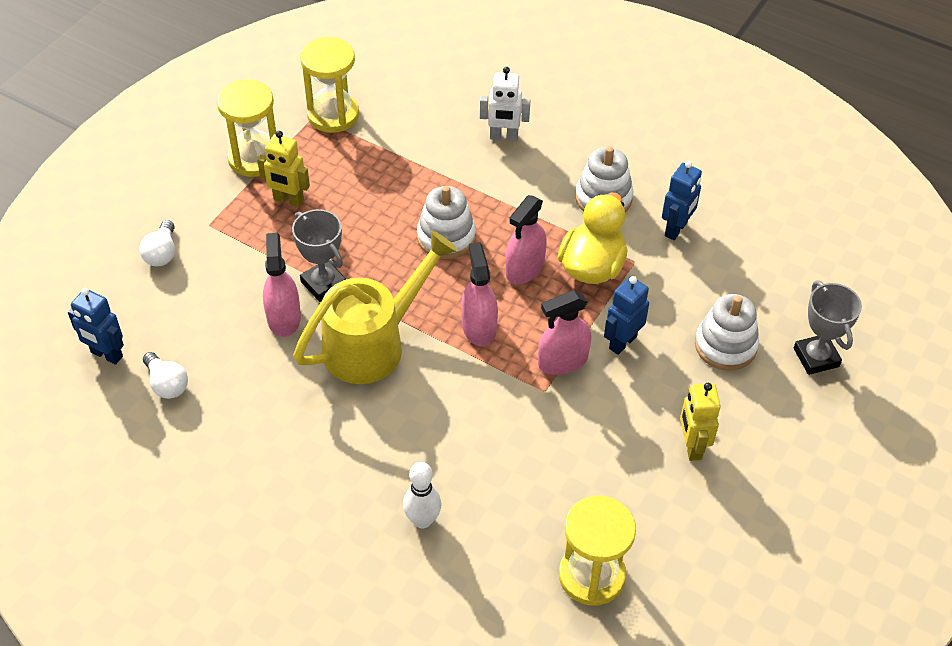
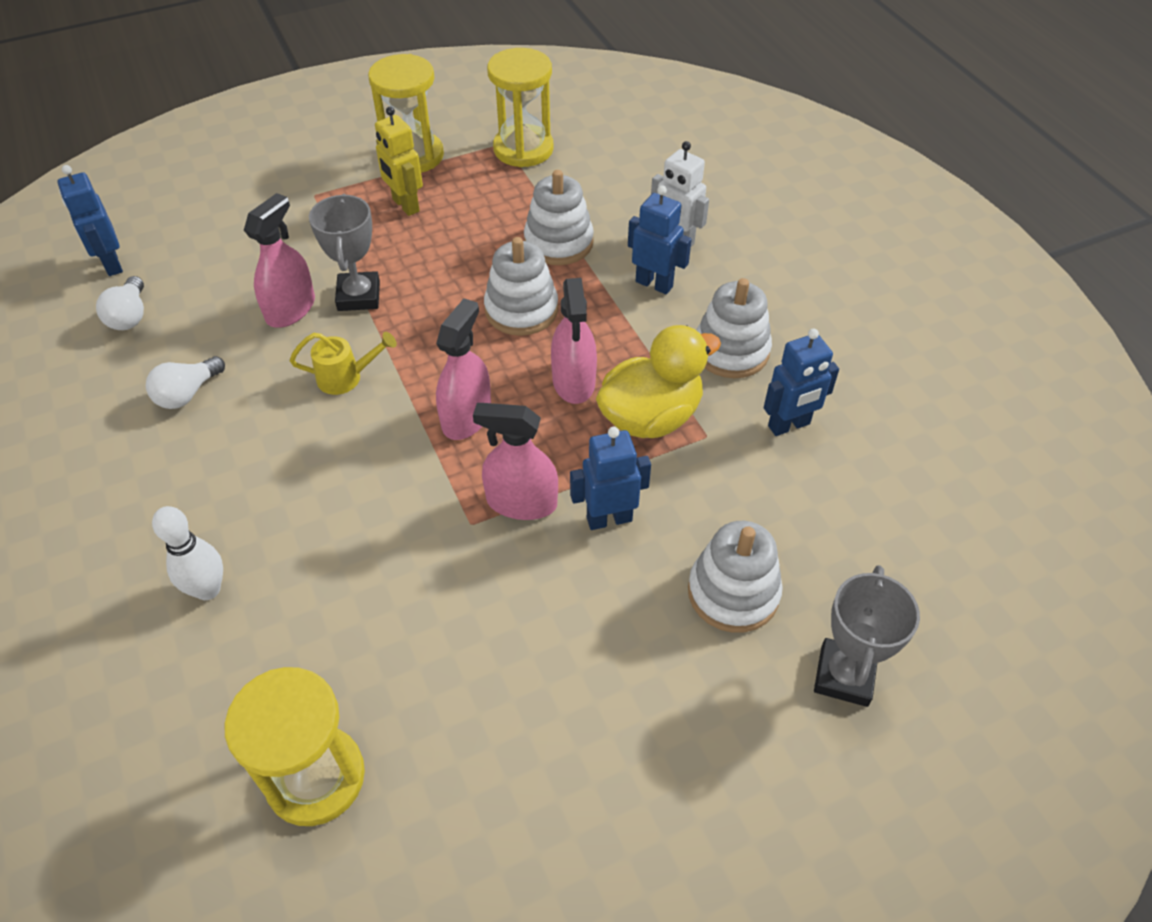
camera: 35 degrees right, 0 degrees up
(162, 253) = (249, 200): white light bulb -> white light bulb (187, 394)
(373, 344) = (346, 377): yellow watering can -> yellow watering can, size x0.44
(426, 176) = (558, 242): none -> white stacking toy
(516, 175) = (654, 284): none -> blue robot
(525, 268) = (574, 381): pink spray bottle -> pink spray bottle turned 75 degrees counterclockwise
(691, 446) = (580, 693): yellow robot -> none

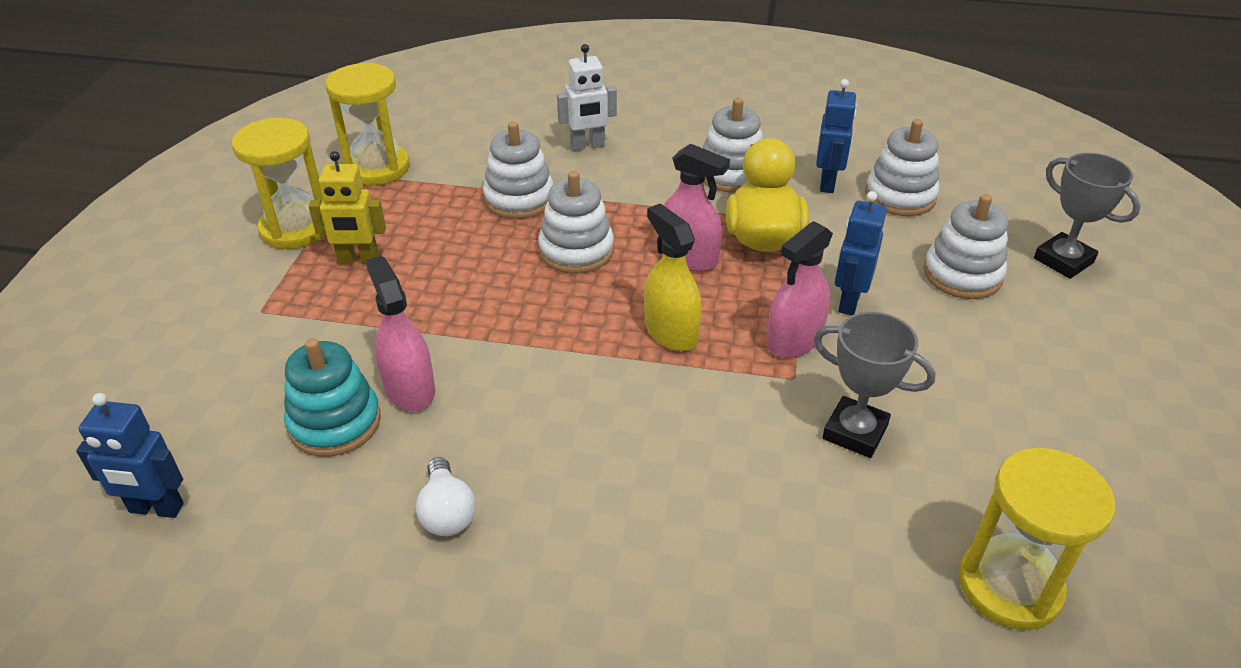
camera: 55 degrees left, 10 degrees down
(130, 316) = (267, 521): white light bulb -> none
(208, 589) = (737, 590): white bowling pin -> none
(233, 293) = (335, 423): none -> turquoise stacking toy
(346, 377) = (546, 386): yellow watering can -> none
(359, 296) = (446, 336): grey trophy -> grey trophy (855, 432)
(466, 417) = (671, 331): pink spray bottle -> yellow spray bottle
(654, 284) = (623, 175): blue robot -> none
(824, 491) = (900, 196): none -> white stacking toy

